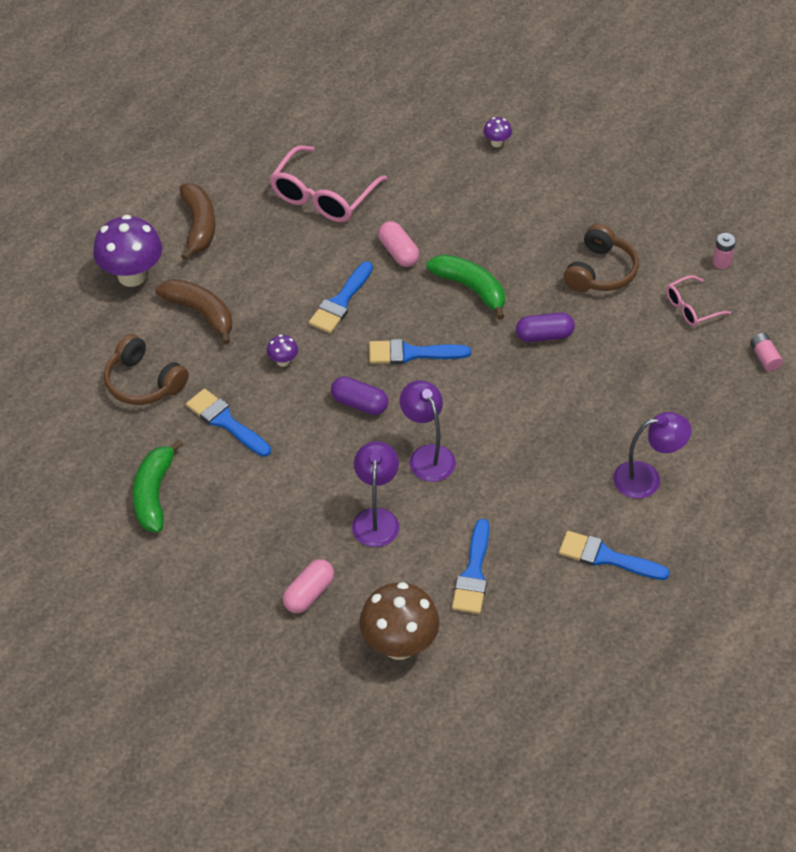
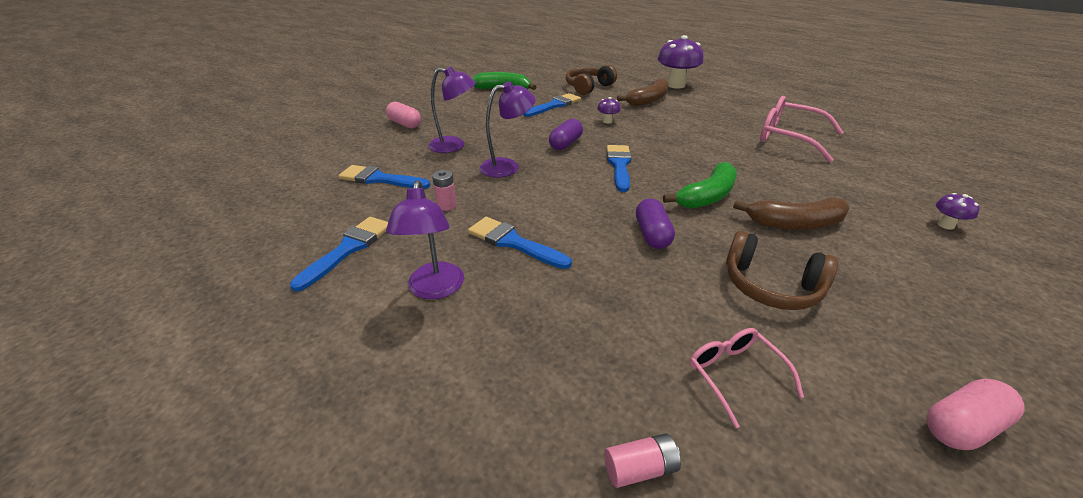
camera: 95 degrees right, 15 degrees down
(199, 226) = (729, 100): brown banana -> brown banana (794, 224)
(340, 302) = (671, 141): blue brush -> blue brush (513, 242)
(398, 252) = (739, 165): pink capsule -> pink capsule (962, 426)
(399, 645) = (340, 149): brown mushroom -> none
(721, 262) = (862, 436): pink battery -> pink battery (446, 205)

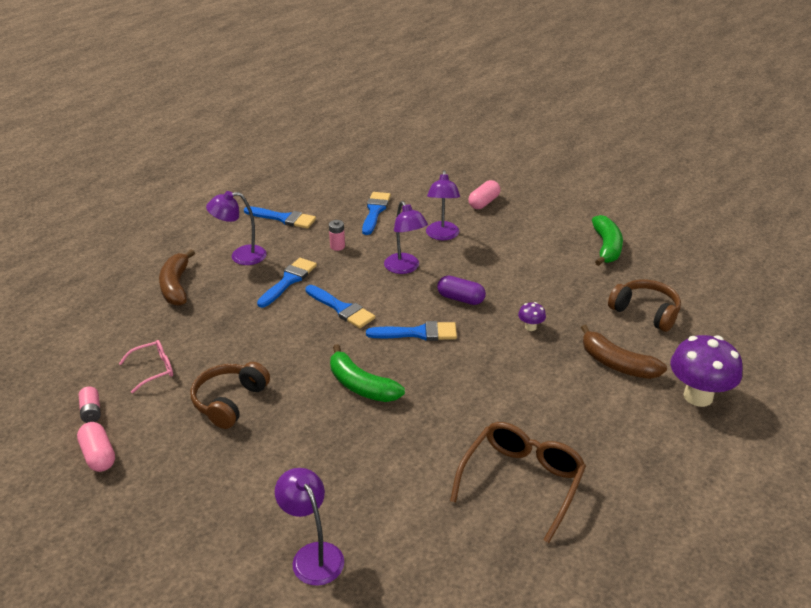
camera: 85 degrees right, 0 degrees up
(554, 105) = (567, 287): blue brush -> blue brush (341, 308)
(640, 468) = (107, 331): pink battery -> pink battery (91, 411)
(652, 234) = (298, 347): purple capsule -> none
(788, 138) = (522, 481): pink glasses -> brown glasses
(794, 224) = (314, 436): brown banana -> brown banana (176, 286)
(945, 225) = (313, 555): purple mushroom -> purple lamp

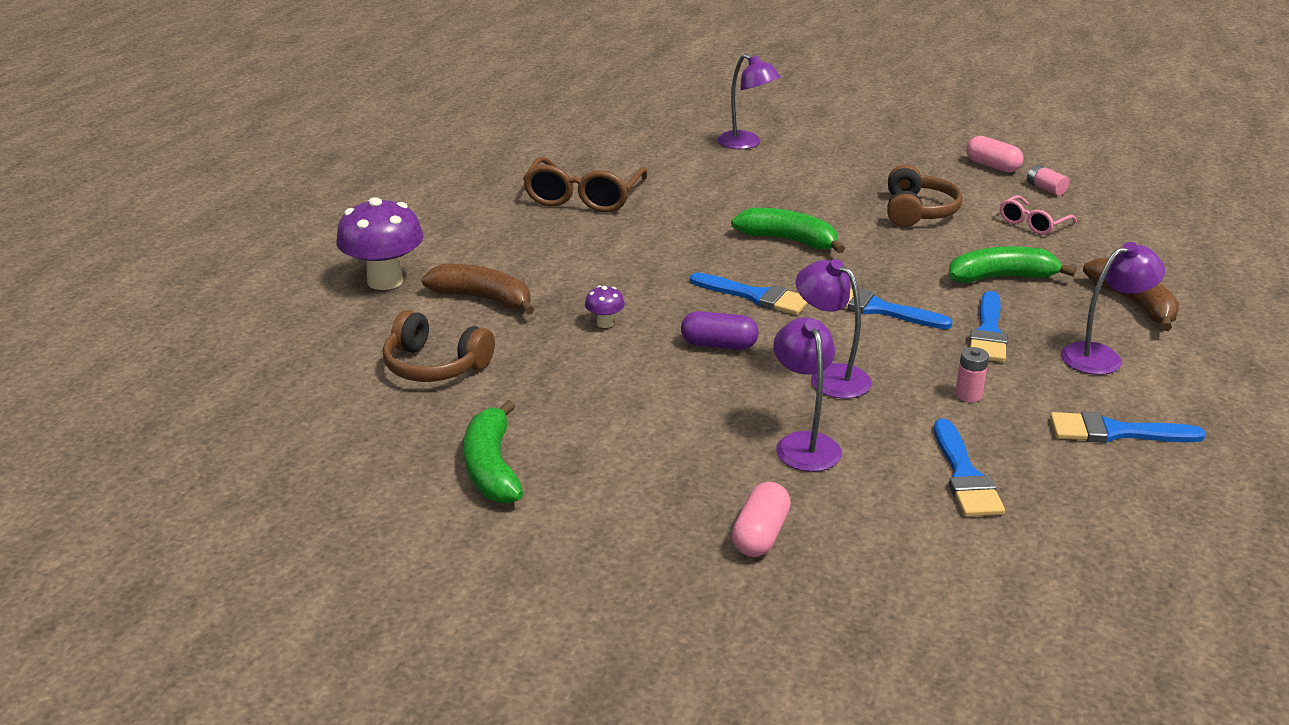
camera: 165 degrees right, 5 degrees down
(235, 321) = (1001, 277): none -> green banana
(418, 333) = (755, 296): blue brush -> blue brush turned 135 degrees counterclockwise

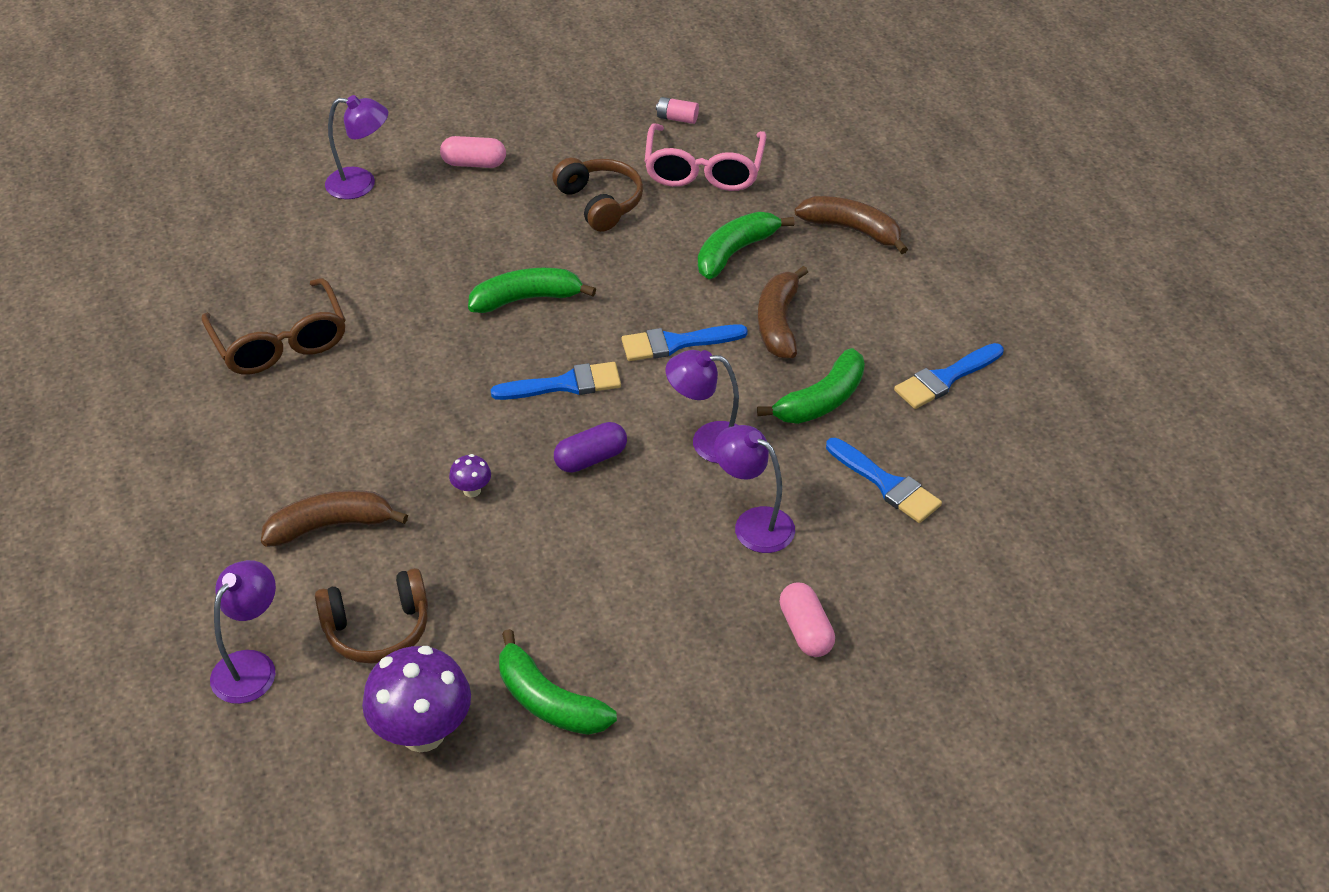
camera: 40 degrees left, 15 degrees up
(385, 281) = (208, 559): purple mushroom -> purple mushroom (423, 733)
(968, 395) = (821, 400): pink battery -> green banana
(988, 332) = (778, 323): blue brush -> brown banana
(992, 166) = (609, 108): pink capsule -> pink capsule (474, 163)
(1032, 223) = (703, 171): pink glasses -> pink glasses, size x1.81
(1101, 356) = (876, 303): purple lamp -> purple lamp (252, 666)

